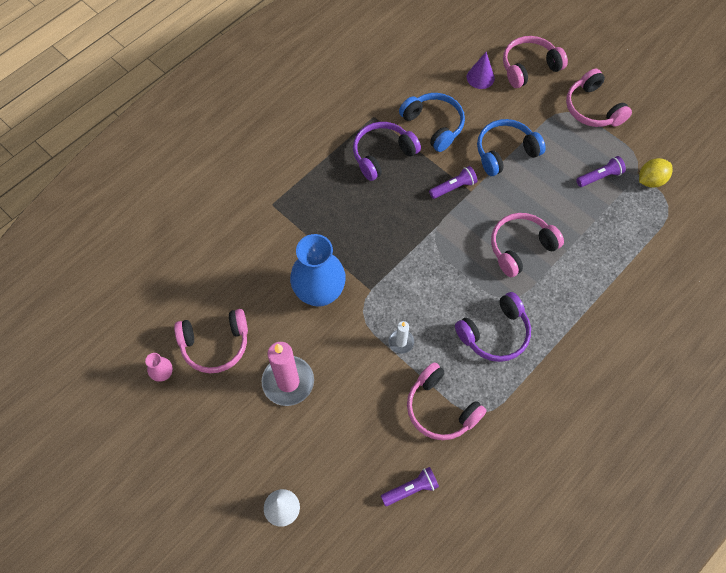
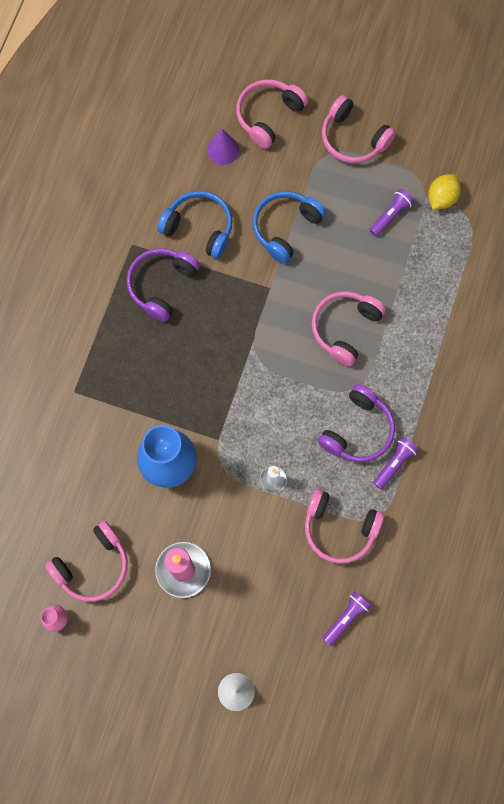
camera: 25 degrees left, 10 degrees up
(453, 187) = (250, 291): purple flashlight -> purple flashlight (394, 464)

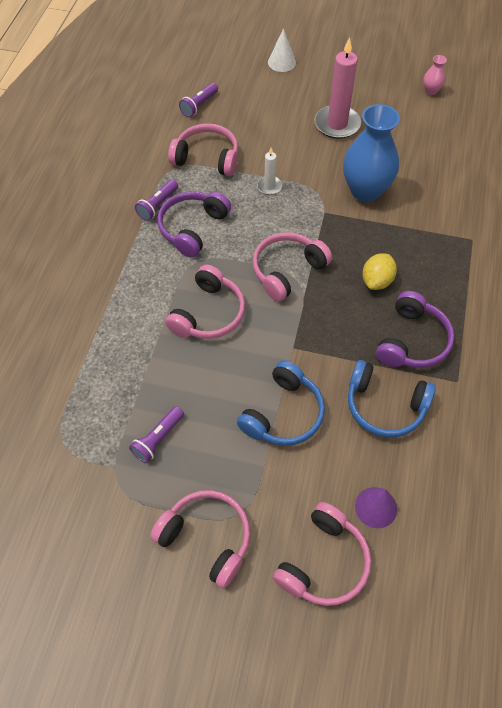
camera: 175 degrees right, 15 degrees down
(93, 566) = (412, 122): pink headphones -> pink headphones (287, 270)
(441, 198) = (94, 466): yellow lemon -> yellow lemon (377, 281)

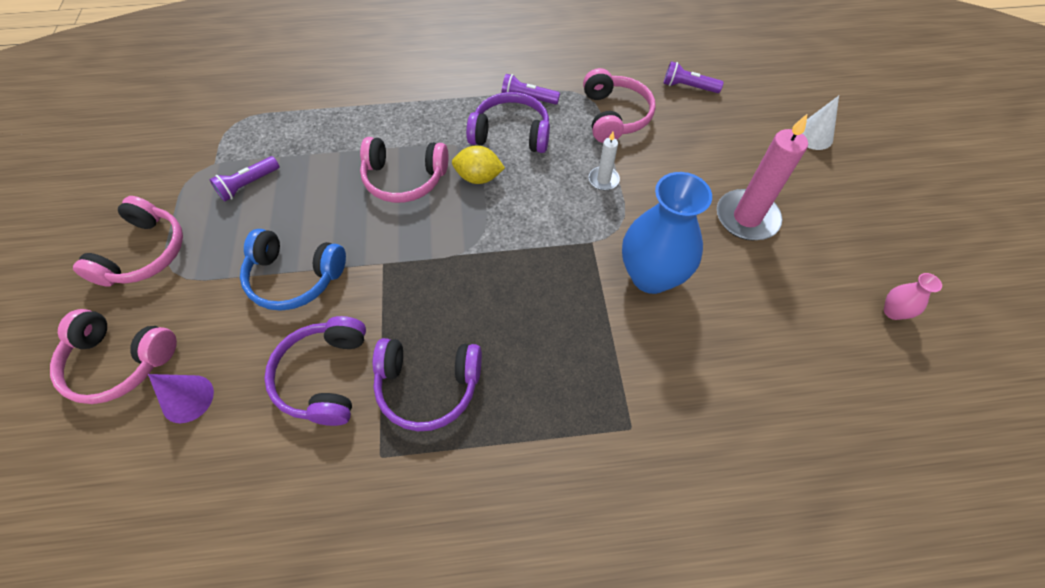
camera: 70 degrees right, 0 degrees up
(158, 438) = (248, 185): purple flashlight -> purple flashlight turned 60 degrees counterclockwise
(287, 270) = (487, 229): pink headphones -> none
(377, 281) = (508, 324): yellow lemon -> yellow lemon (479, 177)
(384, 406) = (324, 376): blue headphones -> purple headphones

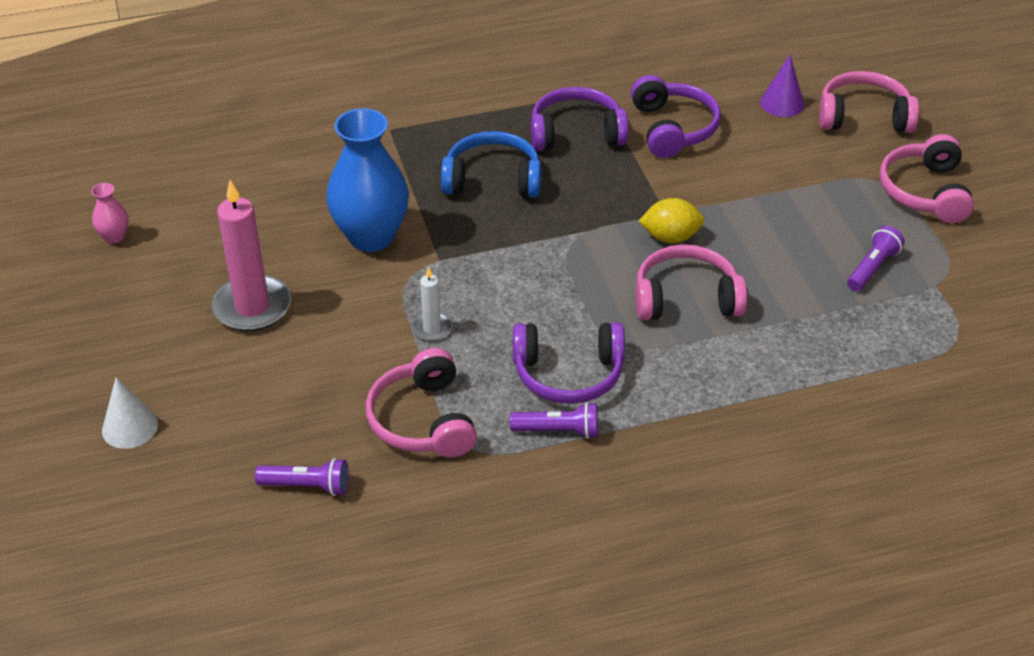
camera: 170 degrees right, 15 degrees down
(294, 277) = (751, 191): blue headphones -> blue headphones (492, 179)
(479, 177) = (593, 311): yellow lemon -> yellow lemon (670, 237)

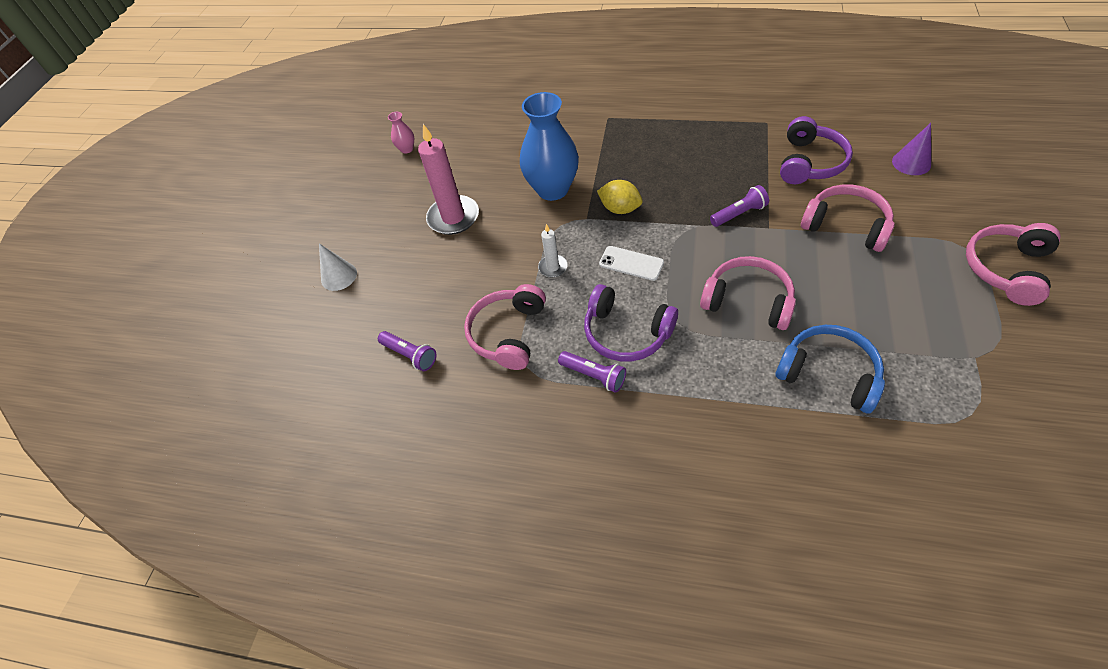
camera: 35 degrees right, 10 degrees up
(492, 179) = (655, 169): blue headphones -> blue headphones (828, 374)
(528, 296) = (631, 263): none -> white phone
(576, 133) = (734, 149): purple headphones -> none
(670, 237) = (762, 248): yellow lemon -> yellow lemon (620, 209)
(863, 116) = (979, 190): pink headphones -> pink headphones (846, 226)
(872, 268) = (922, 323): purple flashlight -> purple flashlight (739, 214)

